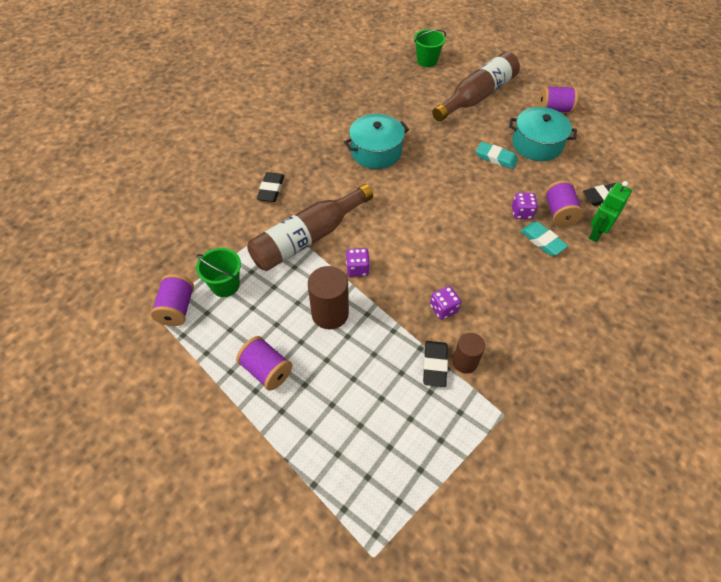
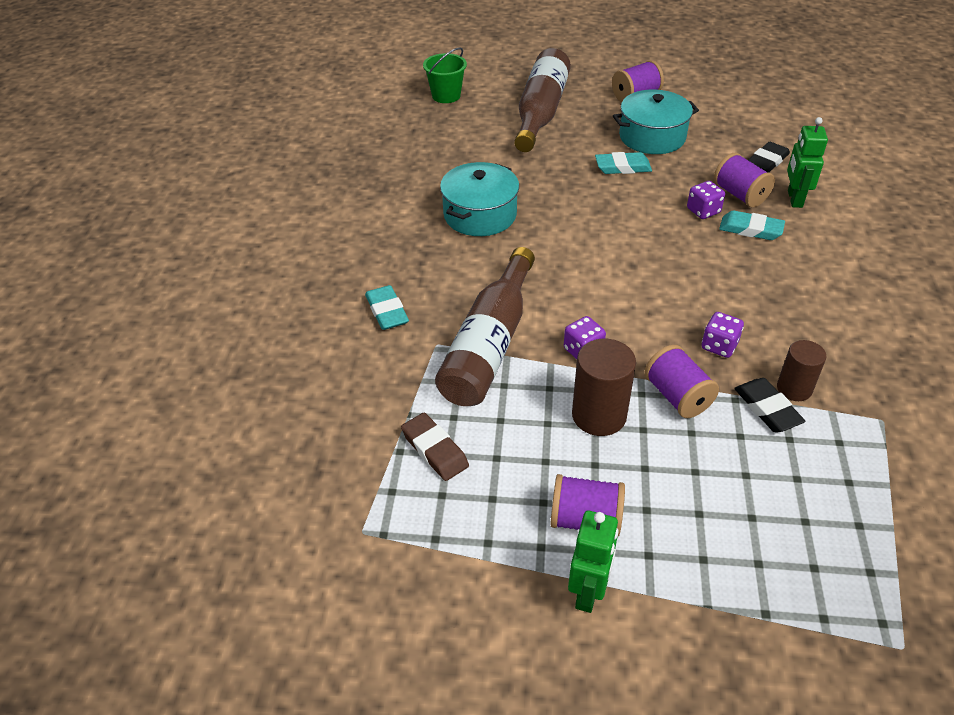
camera: 30 degrees left, 10 degrees down
(177, 308) = (395, 511): purple spool -> purple spool (677, 396)
(225, 285) = (435, 450): green bucket -> brown eraser
(231, 411) = (588, 592): none -> green robot
(271, 189) = (387, 311): black eraser -> turquoise eraser

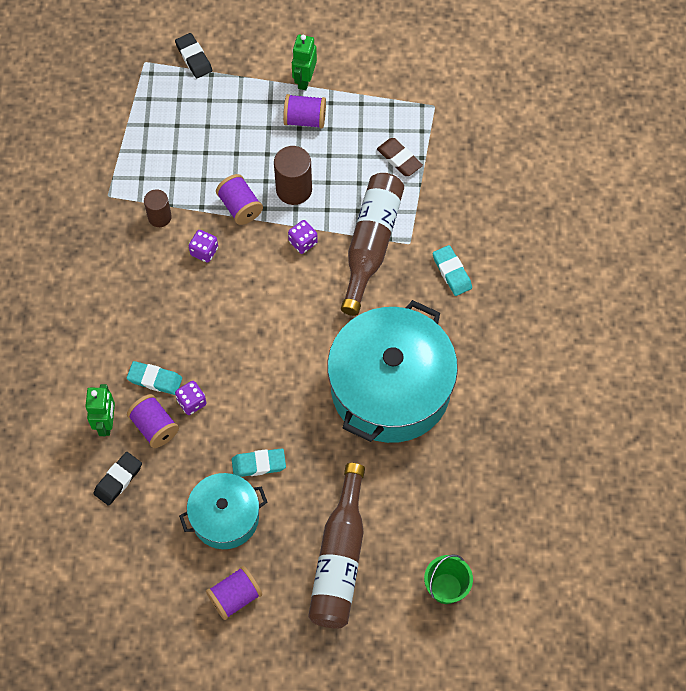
camera: 175 degrees right, 20 degrees up
(480, 215) = (390, 388): turquoise pot -> turquoise pot, size x1.83
(767, 408) = (181, 200): black eraser -> black eraser (194, 58)

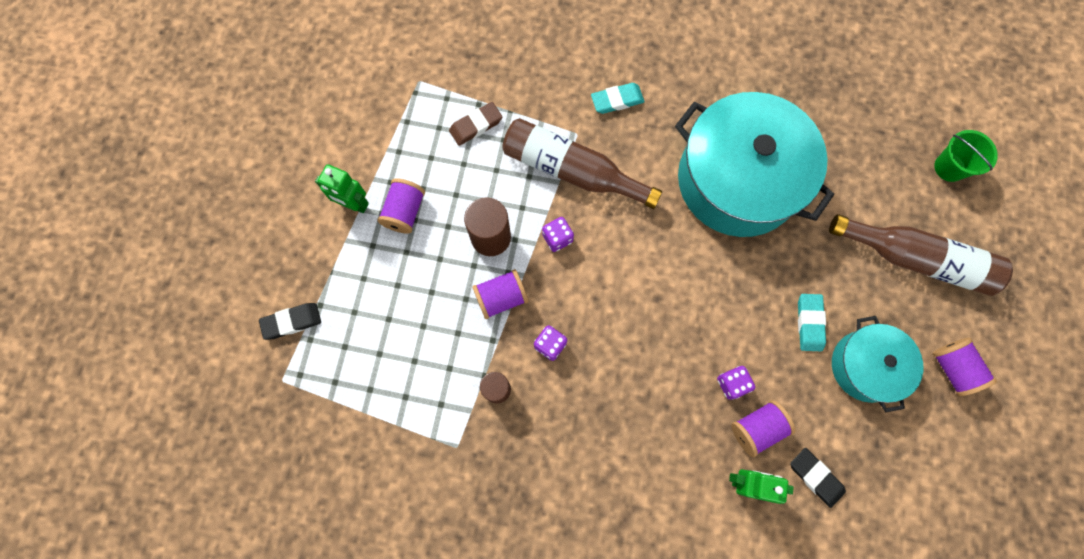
camera: 80 degrees left, 10 degrees up
(155, 379) = (700, 421): turquoise eraser -> none

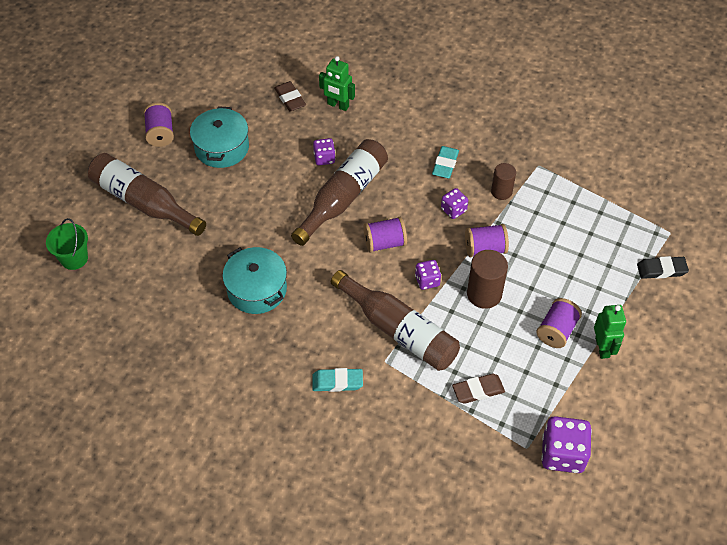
camera: 165 degrees left, 20 degrees down
(353, 204) = (602, 347): green robot -> green robot turned 45 degrees clockwise
(384, 83) = (562, 454): none -> purple dice
(687, 328) = (343, 197): none -> brown bottle
(737, 180) = (257, 289): turquoise pot -> turquoise pot, size x0.55
(757, 428) = (318, 131): purple spool -> purple spool (384, 243)
(809, 323) = (249, 181): turquoise eraser -> turquoise eraser (445, 164)
(815, 477) = (290, 99): black eraser -> brown eraser

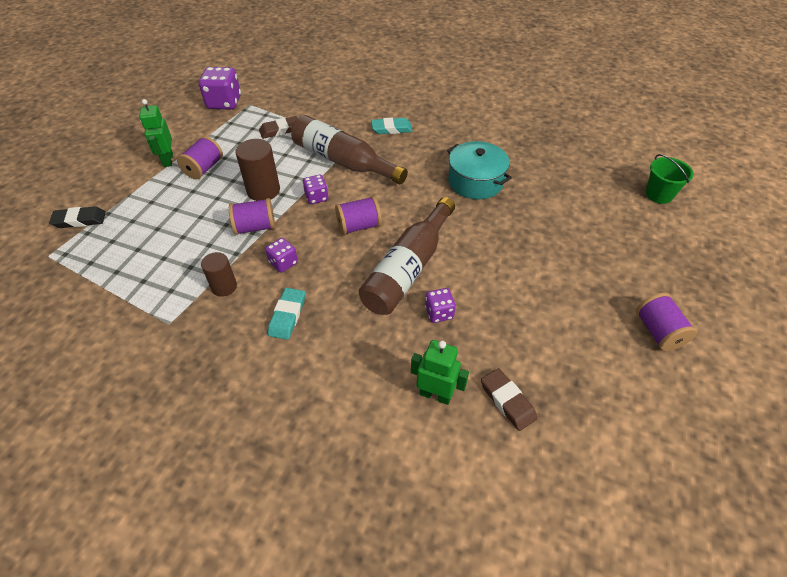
camera: 175 degrees right, 5 degrees down
(144, 202) = (625, 248): brown bottle -> none
(222, 147) = (571, 318): turquoise pot -> none

